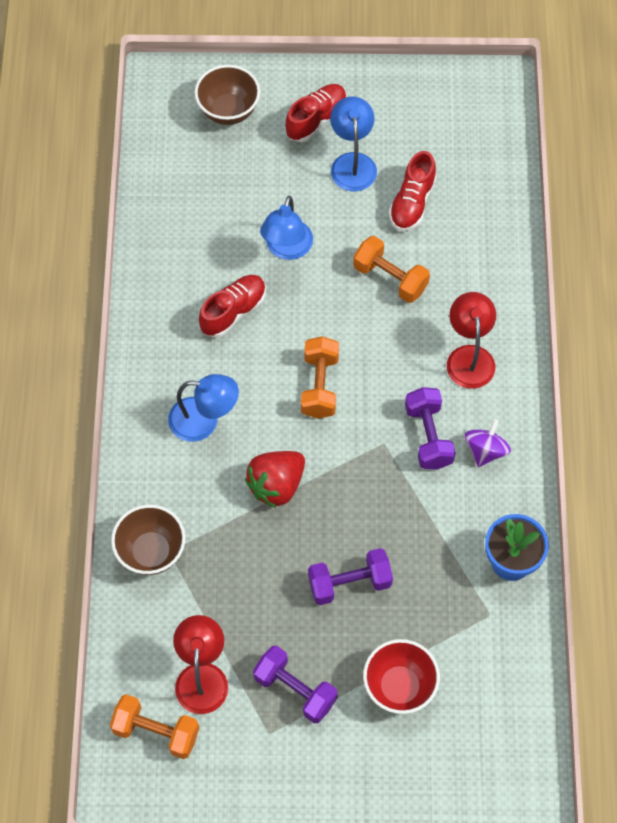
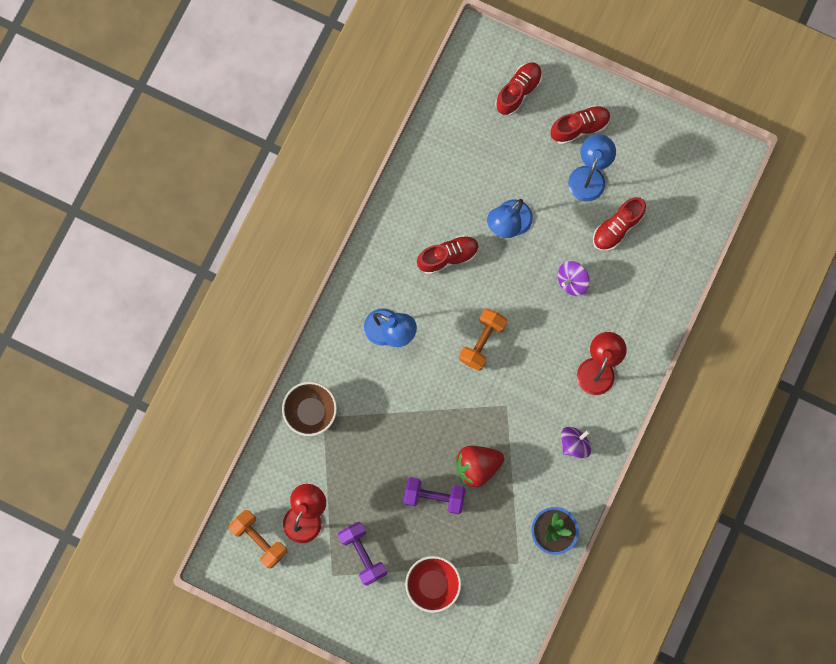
camera: 25 degrees right, 15 degrees up
(228, 111) = (518, 91): brown bowl -> red shoe
(276, 485) = (417, 402): red strawberry -> red strawberry (477, 466)
(390, 278) = (572, 281): orange dumbbell -> purple spinning top
(428, 436) = (540, 415): purple dumbbell -> none

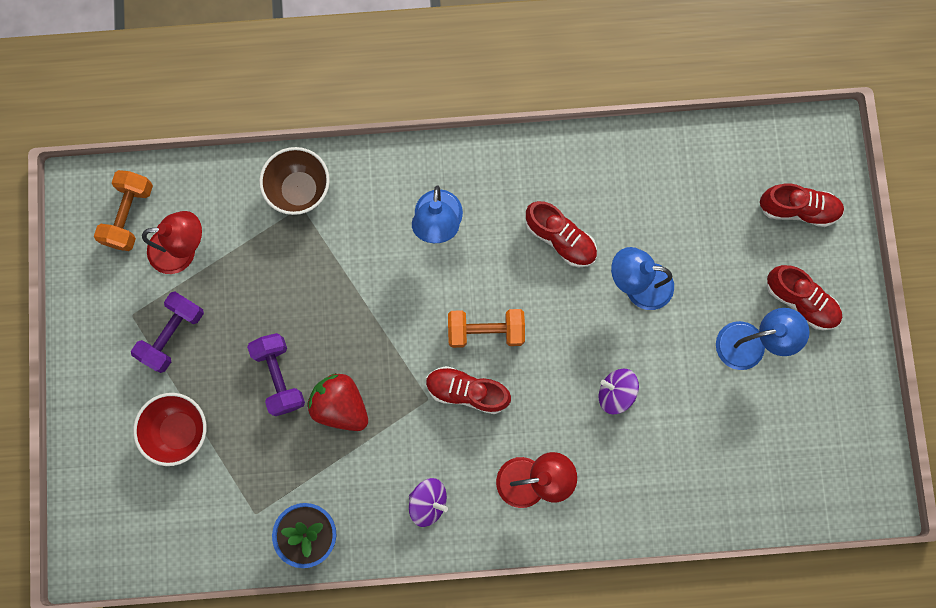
camera: 60 degrees right, 0 degrees up
(617, 228) = (709, 410): red shoe -> red shoe (467, 391)

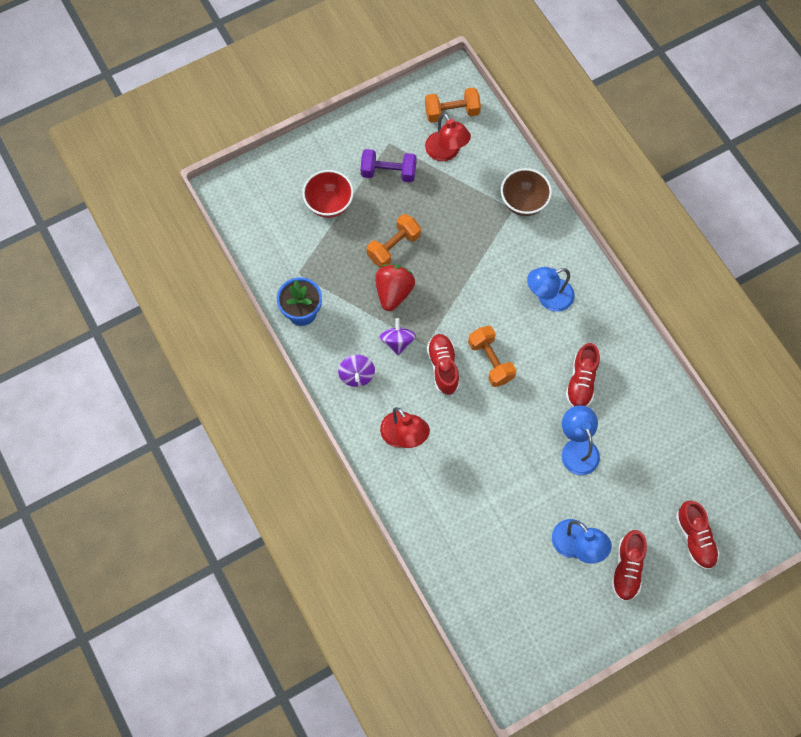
camera: 65 degrees right, 10 degrees down
(279, 376) = (393, 247): purple dumbbell -> orange dumbbell
(615, 393) = (492, 466): purple spinning top -> purple spinning top (397, 341)

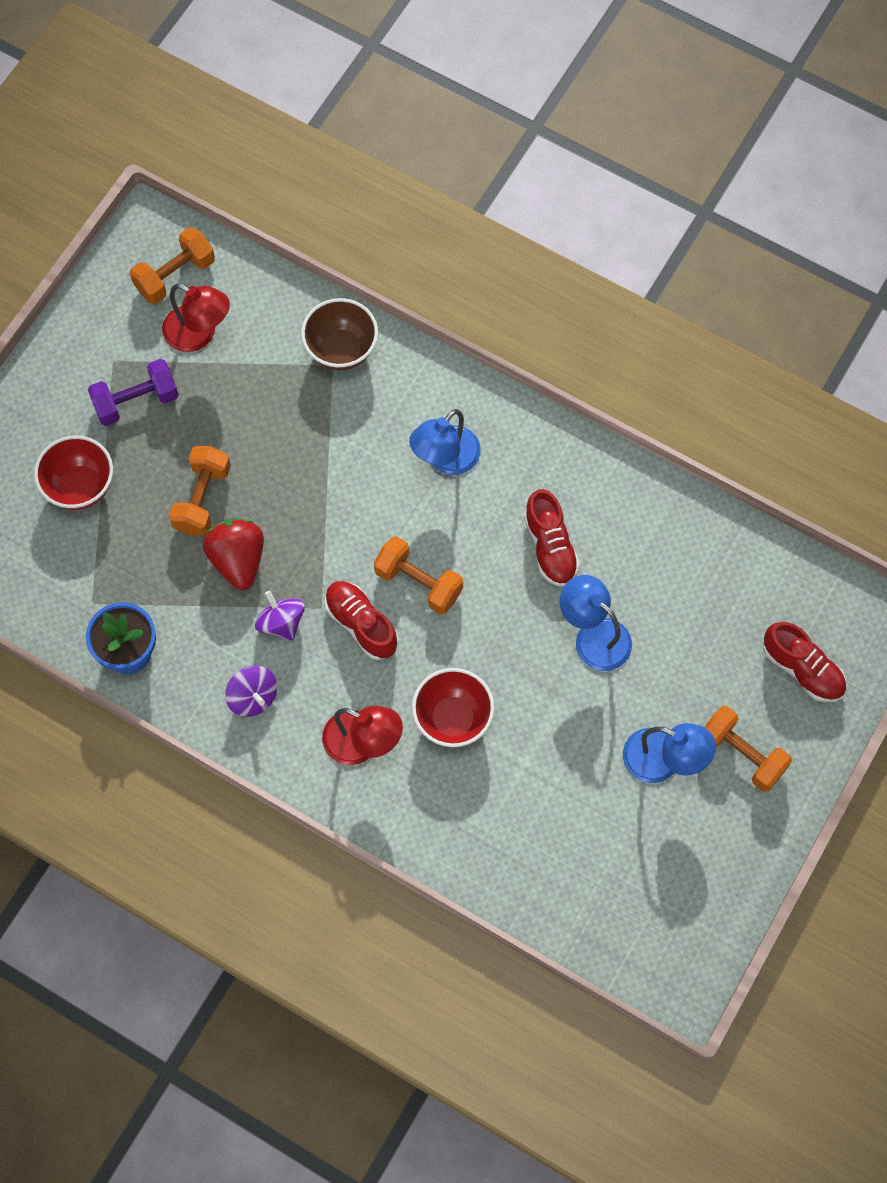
camera: 30 degrees left, 0 degrees up
(464, 451) = (453, 719): none -> red bowl
(627, 568) = (741, 754): red shoe -> orange dumbbell

